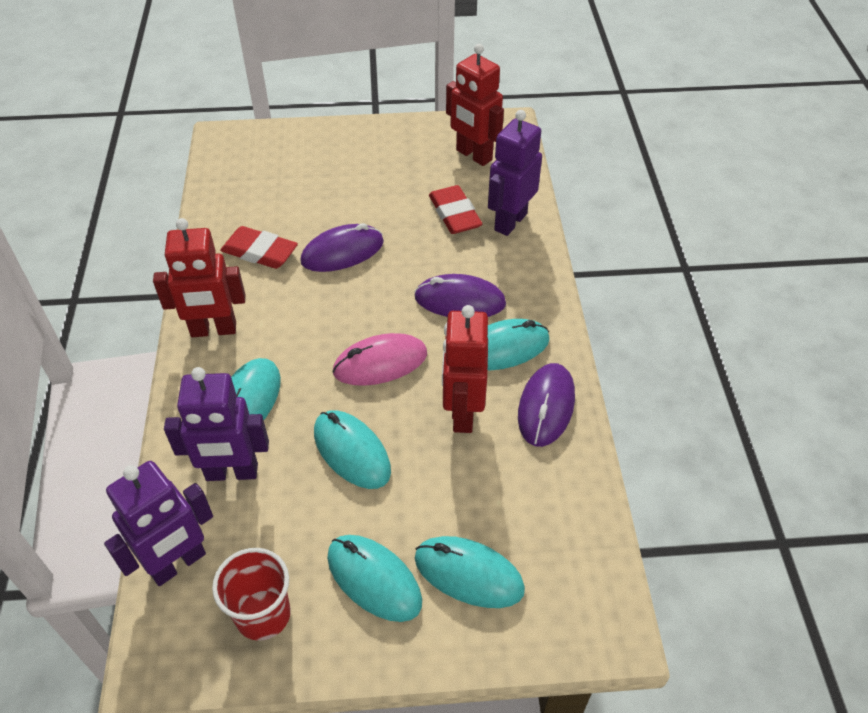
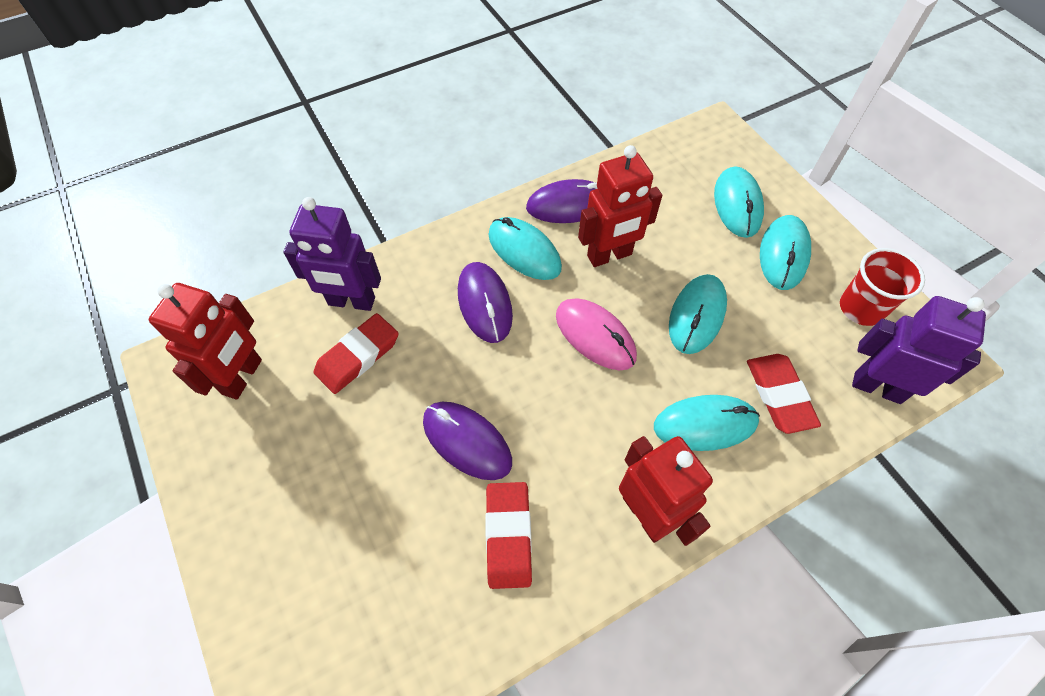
camera: 115 degrees left, 10 degrees up
(232, 473) = (779, 395): purple robot -> red eraser

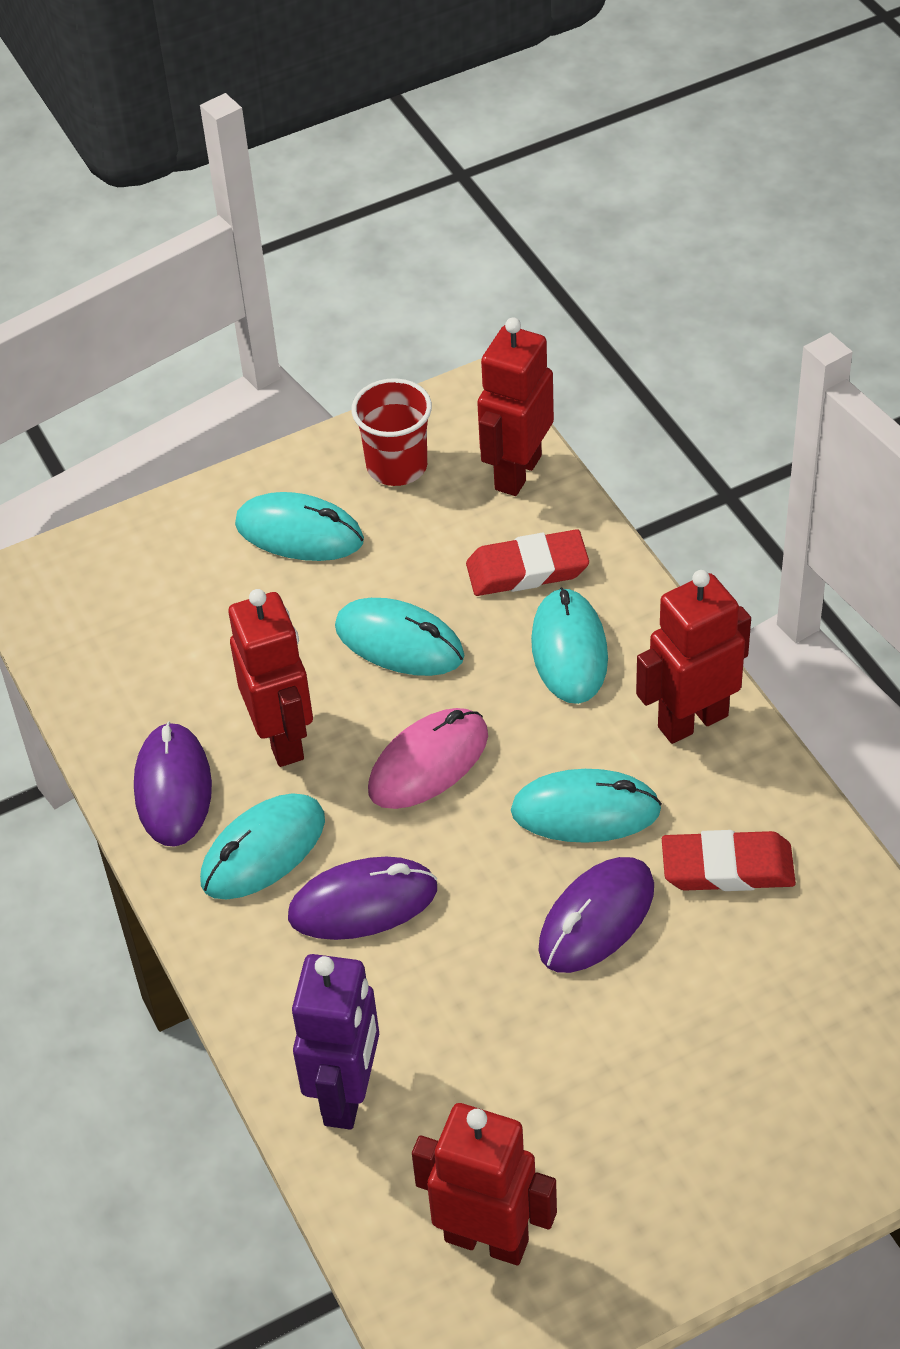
camera: 85 degrees left, 10 degrees down
(358, 356) = (453, 1073): red eraser -> none
(737, 204) = (198, 573): turquoise mouse -> turquoise mouse (585, 811)
(877, 387) = (517, 472): purple robot -> red robot

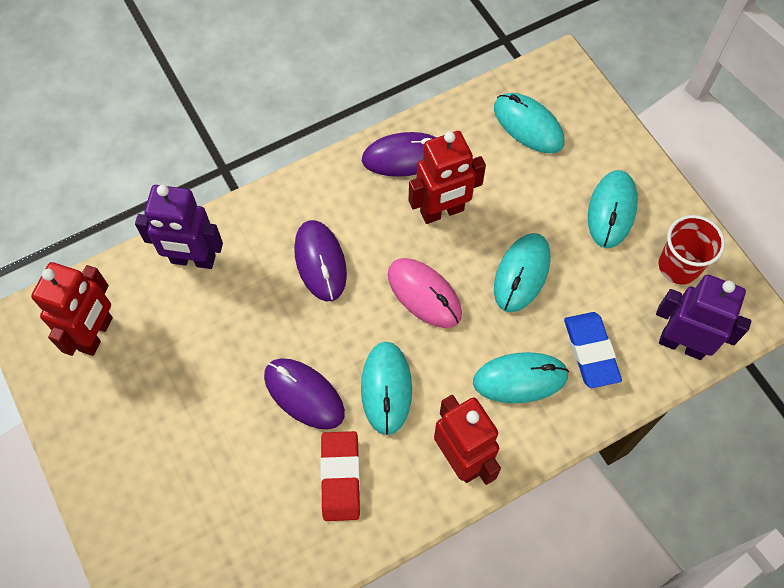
camera: 85 degrees right, 15 degrees up
(263, 851) = (359, 207): turquoise mouse -> turquoise mouse (528, 125)
(517, 472) = (682, 344): red robot -> purple robot
(527, 569) = (591, 351): red eraser -> blue eraser

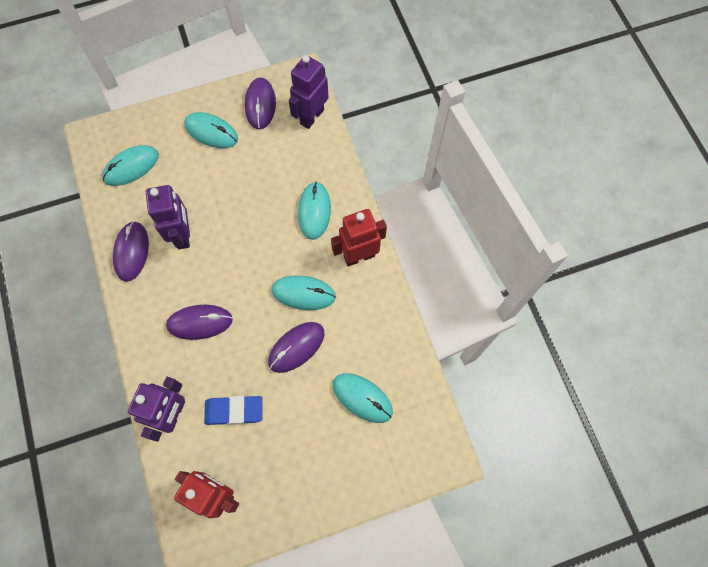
camera: 80 degrees left, 5 degrees up
(340, 477) = (357, 332): red eraser -> none
(424, 294) = (242, 258): pink mouse -> none
(442, 211) = (183, 235): red robot -> purple robot
(521, 274) = (242, 195): turquoise mouse -> turquoise mouse (362, 398)
(591, 351) = (305, 167): blue eraser -> blue eraser (234, 411)
(678, 266) = (260, 105): red cup -> purple mouse

